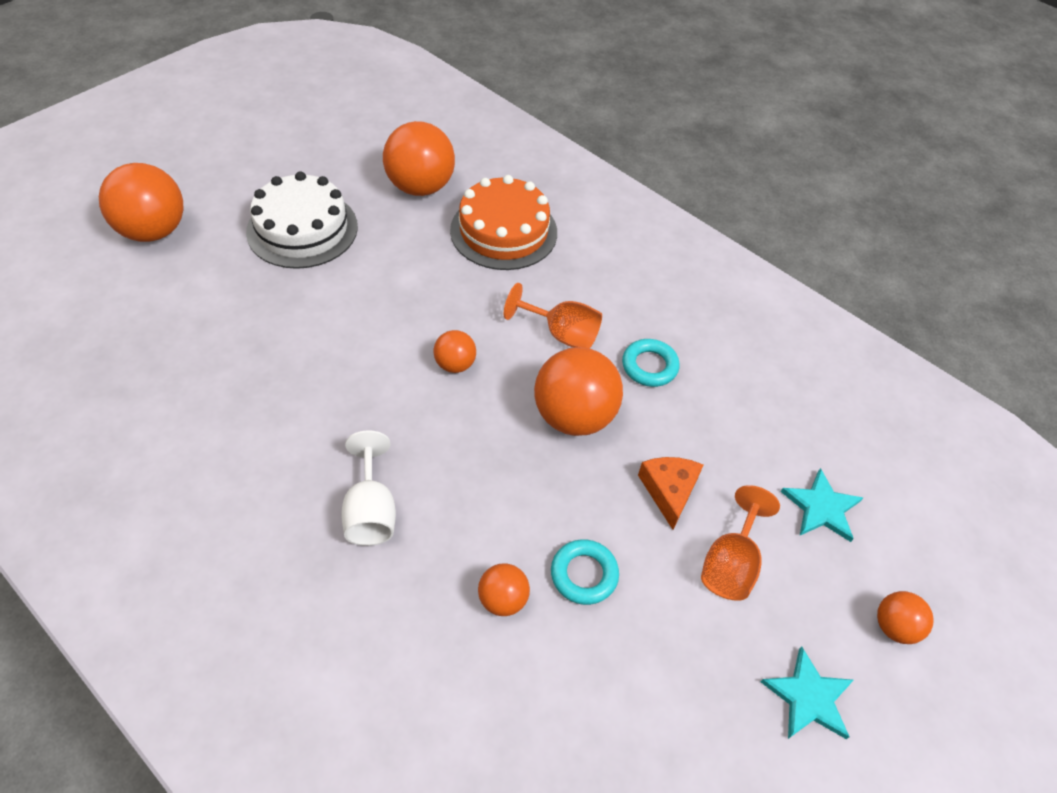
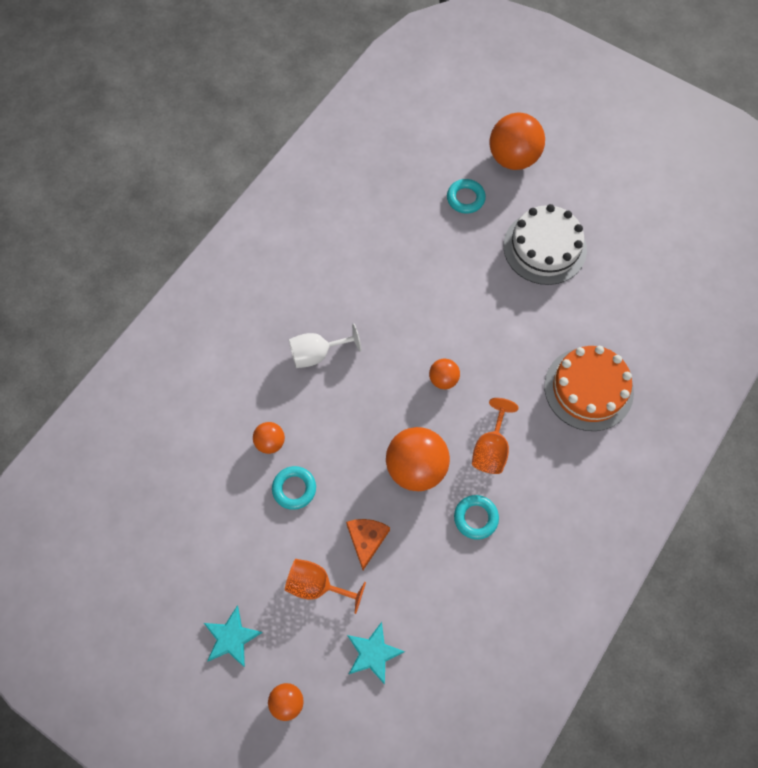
camera: 85 degrees right, 15 degrees up
(190, 290) = (465, 198): none -> turquoise ring
(420, 187) = (619, 317): orange ball -> none
(669, 491) = (366, 540): orange cheese -> orange cheese turned 75 degrees counterclockwise

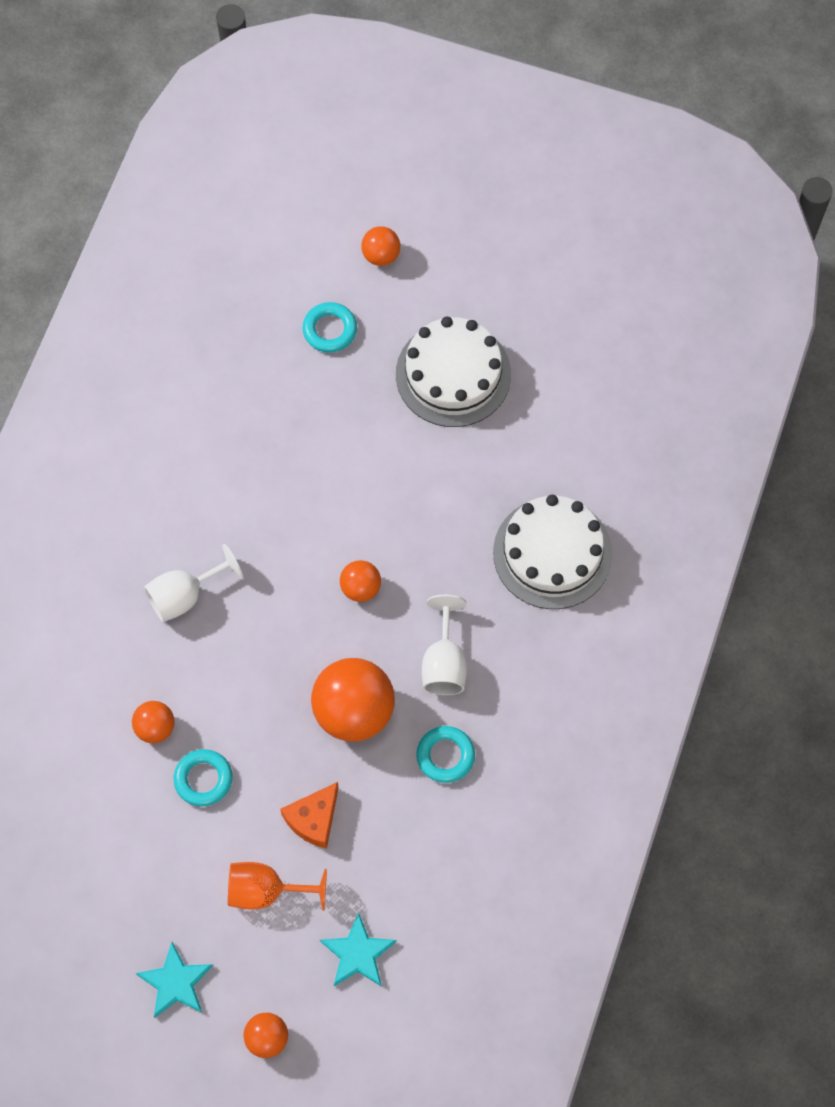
camera: 15 degrees left, 0 degrees up
(366, 540) = (313, 819): orange cheese -> orange cheese turned 135 degrees counterclockwise
(491, 448) = (444, 663): orange goblet -> white goblet
(513, 158) = (381, 255): orange ball -> orange ball, size x0.51
(588, 389) = (552, 553): orange cake -> white cake

